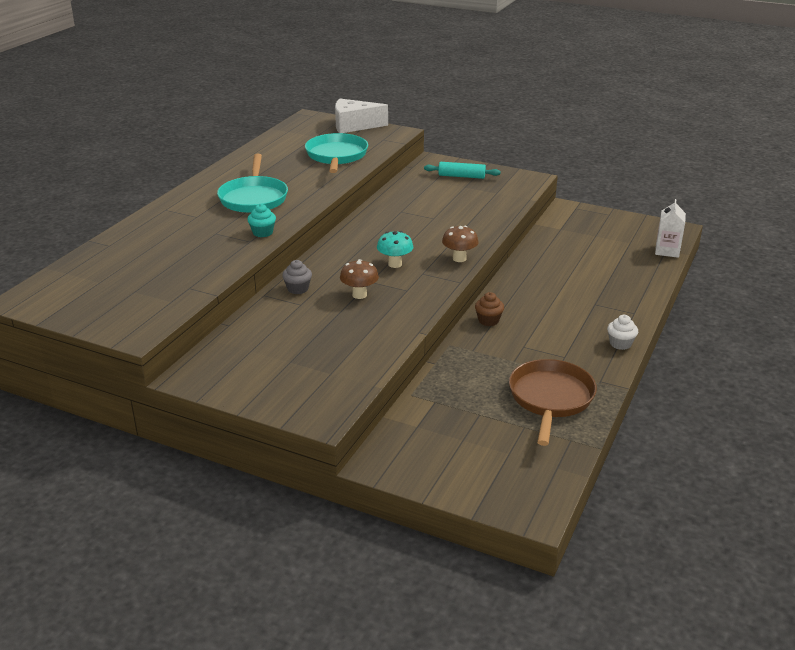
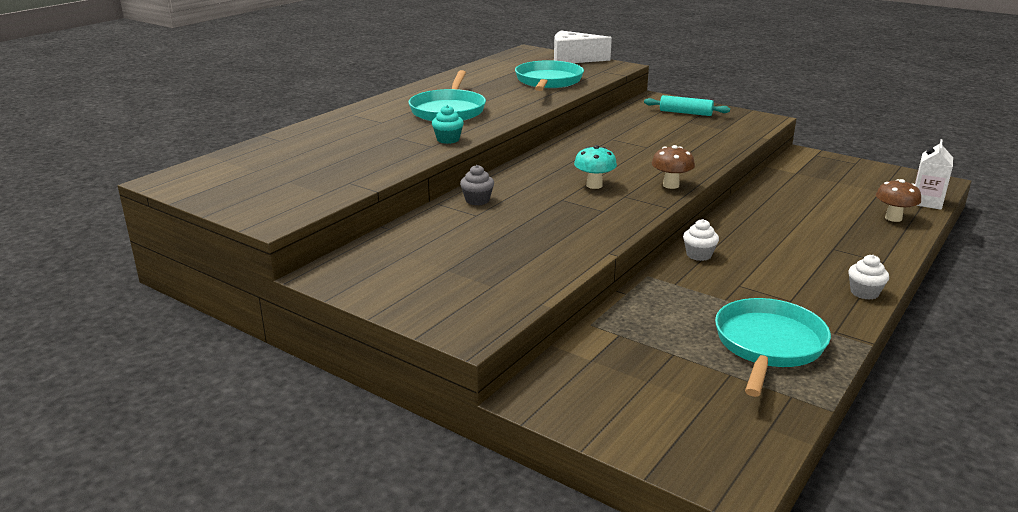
camera: 10 degrees right, 5 degrees down
(359, 295) = (546, 211): brown mushroom -> brown mushroom (893, 218)
(488, 320) = (699, 255): brown cupcake -> white cupcake
(550, 399) = (768, 345): brown pan -> turquoise pan

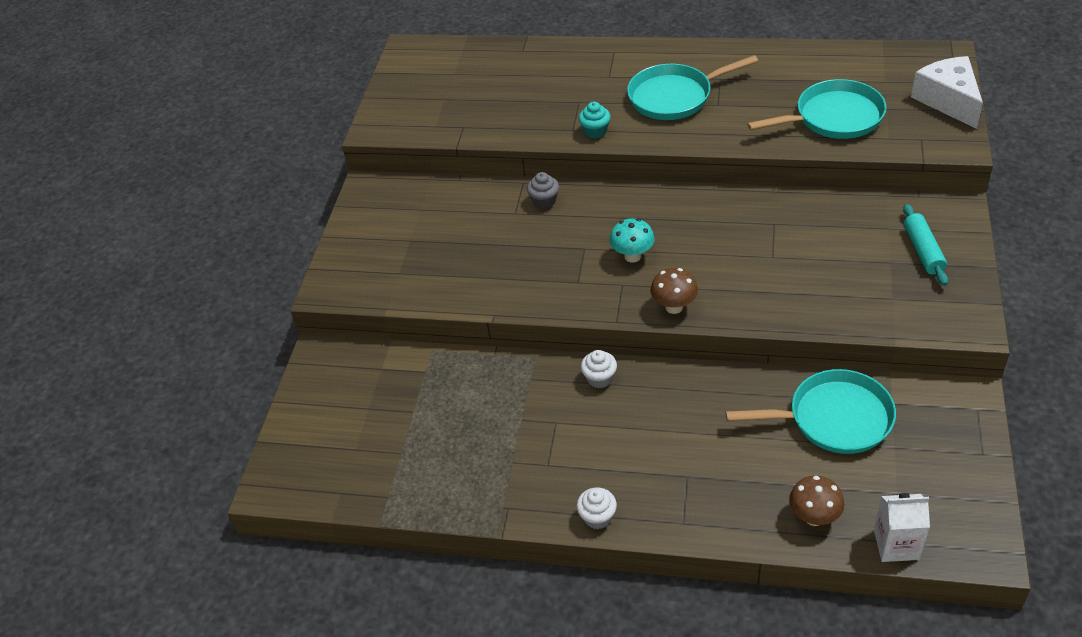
camera: 70 degrees right, 20 degrees up
(768, 345) = (457, 466): turquoise pan -> turquoise pan (833, 418)

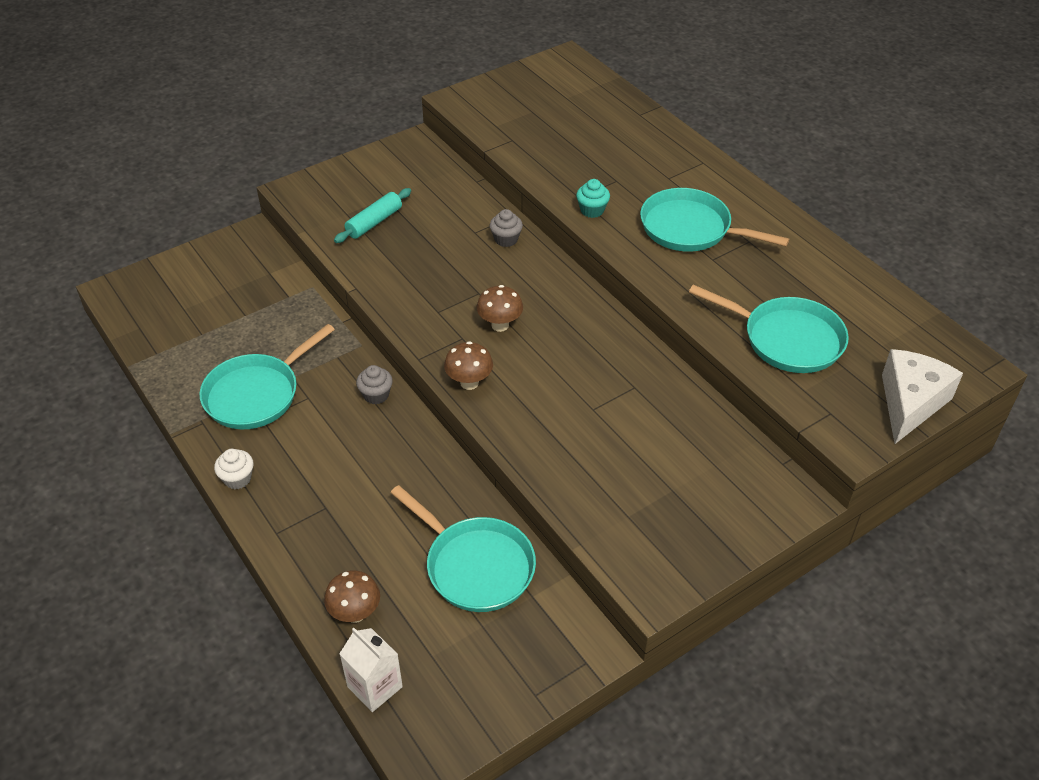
camera: 40 degrees right, 0 degrees up
(514, 453) = (256, 394): none -> turquoise pan
(600, 378) = (376, 395): white cupcake -> grey cupcake
(632, 256) = (500, 325): turquoise mushroom -> brown mushroom
(923, 251) = (712, 505): turquoise rolling pin -> turquoise rolling pin (374, 222)

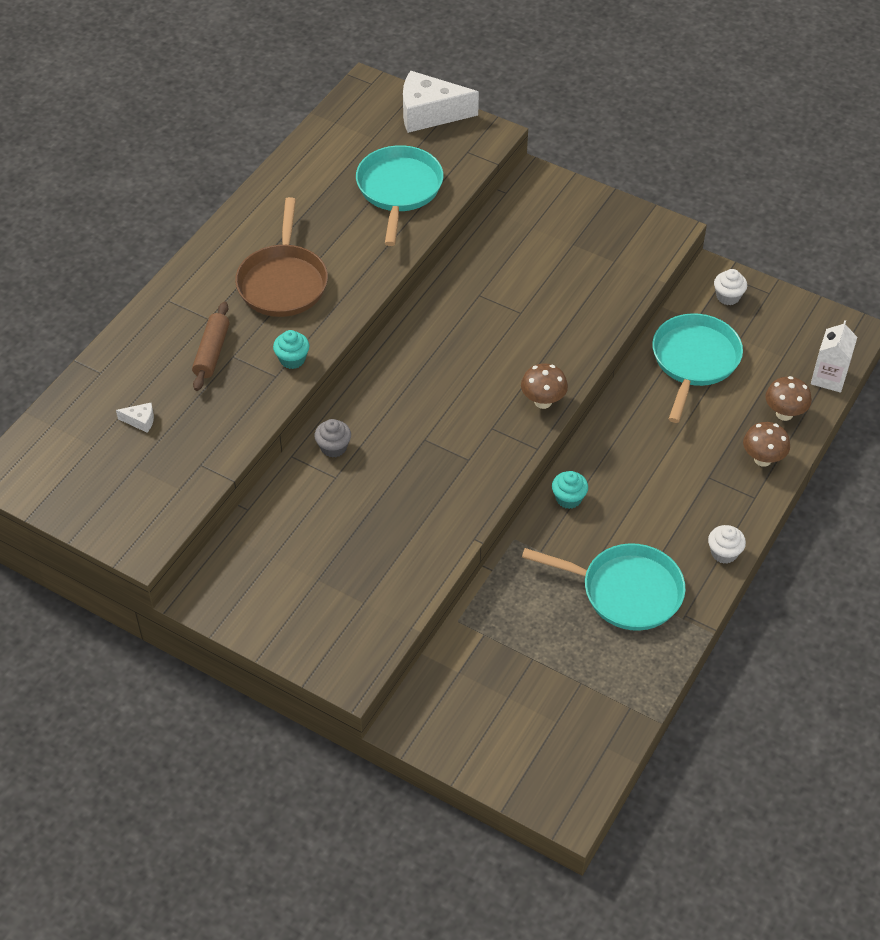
camera: 115 degrees left, 5 degrees up
(374, 222) = (365, 570): turquoise rolling pin -> none
(376, 395) = (568, 498): grey cupcake -> turquoise cupcake
(500, 325) = (459, 407): brown mushroom -> brown mushroom (762, 459)
(551, 646) = (728, 297): none -> white cupcake
(576, 122) = (140, 421): none -> white cheese
(627, 171) = (211, 352): none -> brown rolling pin
(690, 229) = (283, 282): turquoise pan -> brown pan

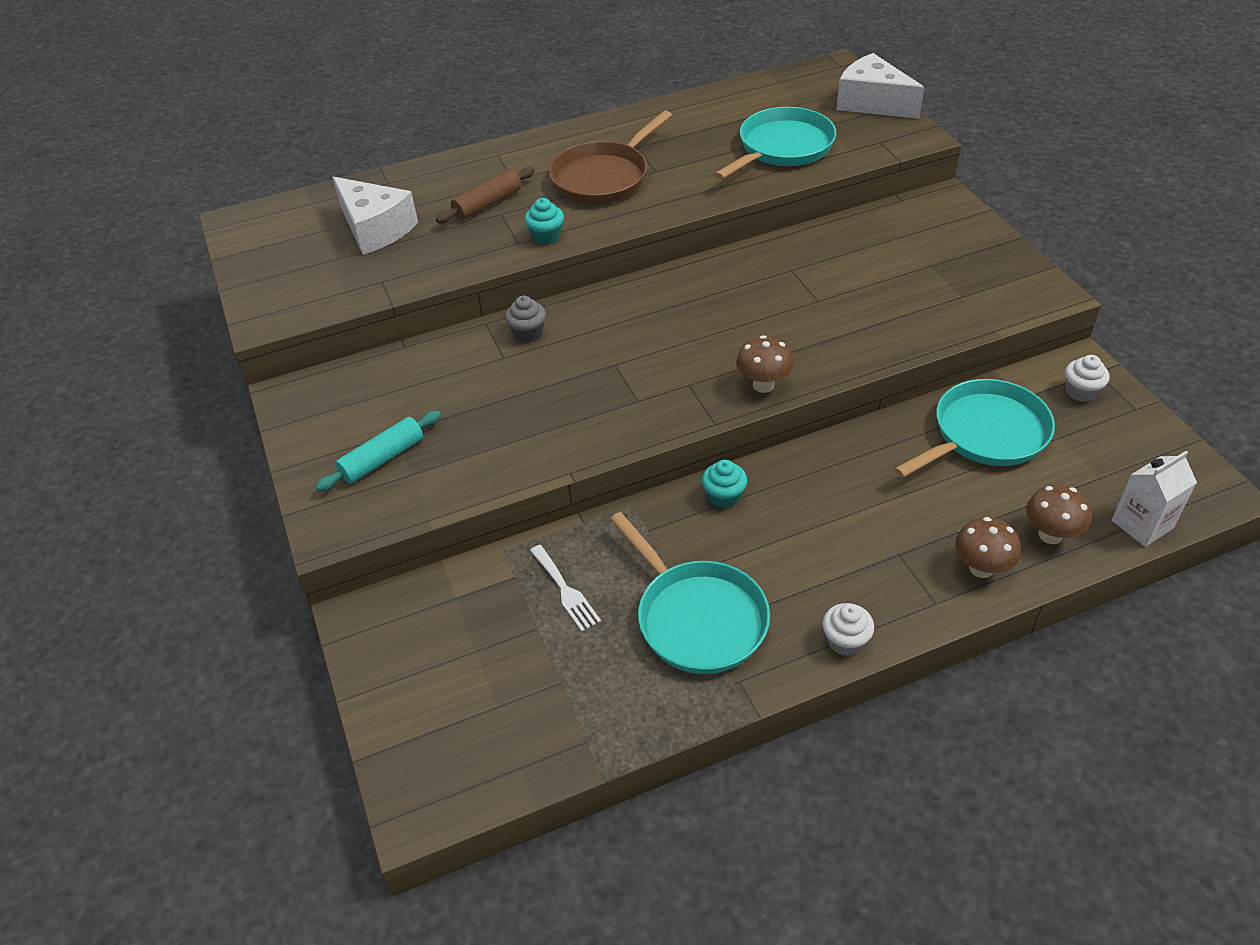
camera: 40 degrees right, 5 degrees down
(140, 421) = (375, 229): white cheese -> white cheese, size x2.44
(330, 604) = (383, 459): none -> turquoise rolling pin
(527, 624) = (565, 591): none -> white fork

